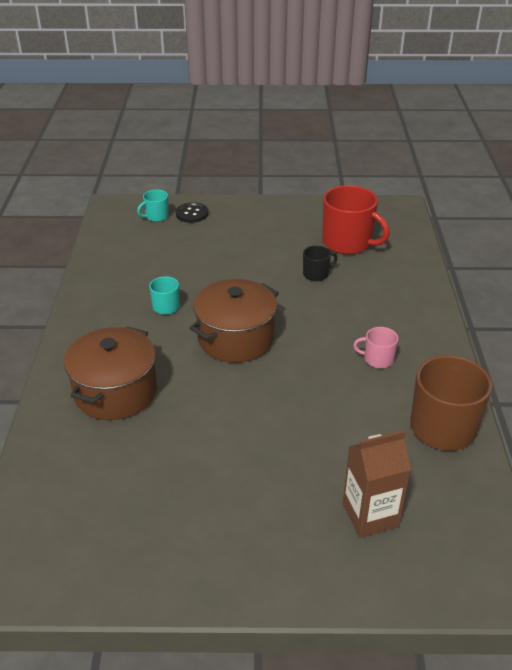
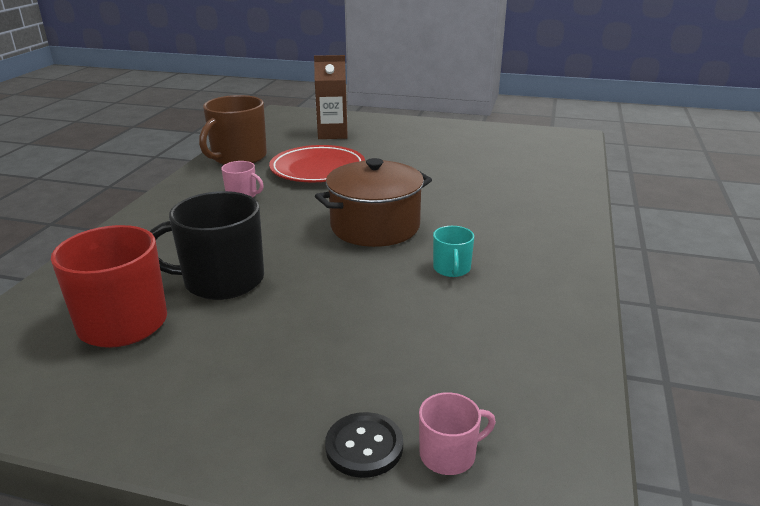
camera: 165 degrees left, 10 degrees down
(115, 392) = (512, 202): brown pot -> none
(156, 216) = (449, 454): turquoise mug -> pink mug
(316, 274) = (222, 280): black mug -> black mug, size x2.03
(334, 416) = (318, 169): none -> red plate

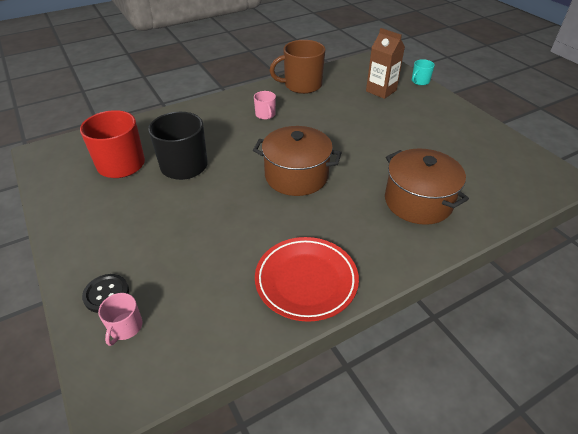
camera: 45 degrees right, 15 degrees up
(318, 169) = (329, 116): red plate -> red plate (306, 281)
(449, 454) = (125, 327): pink mug -> pink mug turned 75 degrees clockwise
(451, 269) = (289, 231): turquoise mug -> turquoise mug (420, 81)
(512, 194) = (418, 201): none -> brown pot

